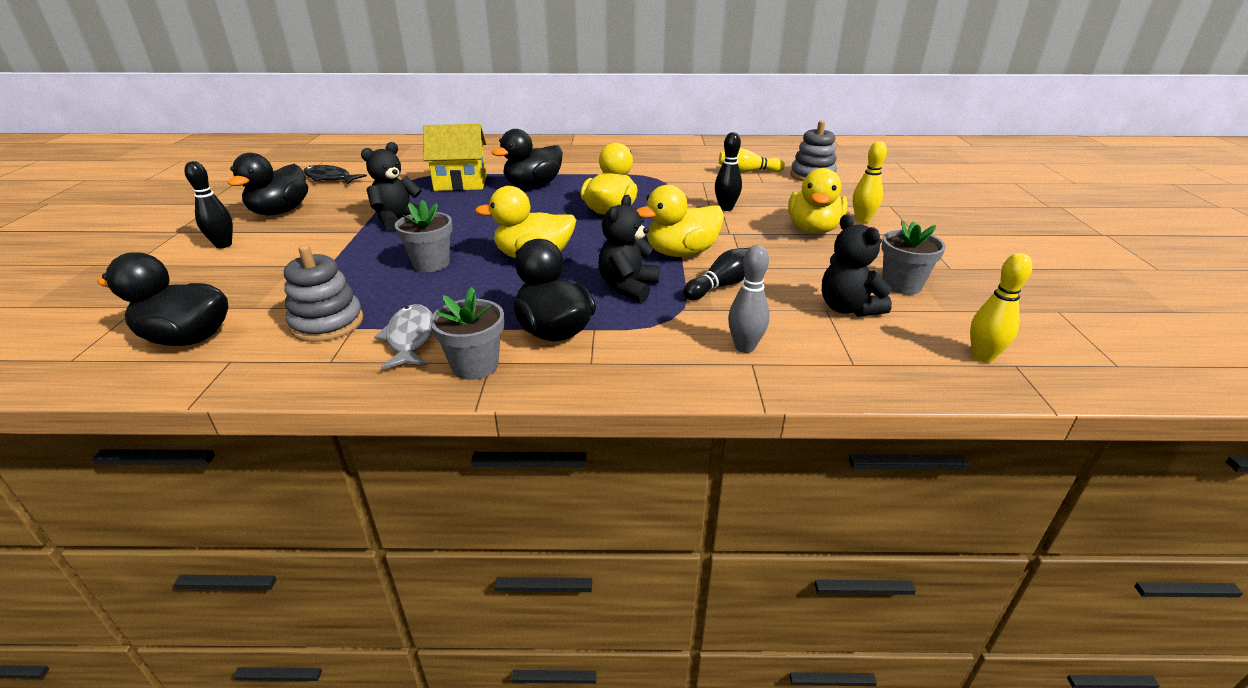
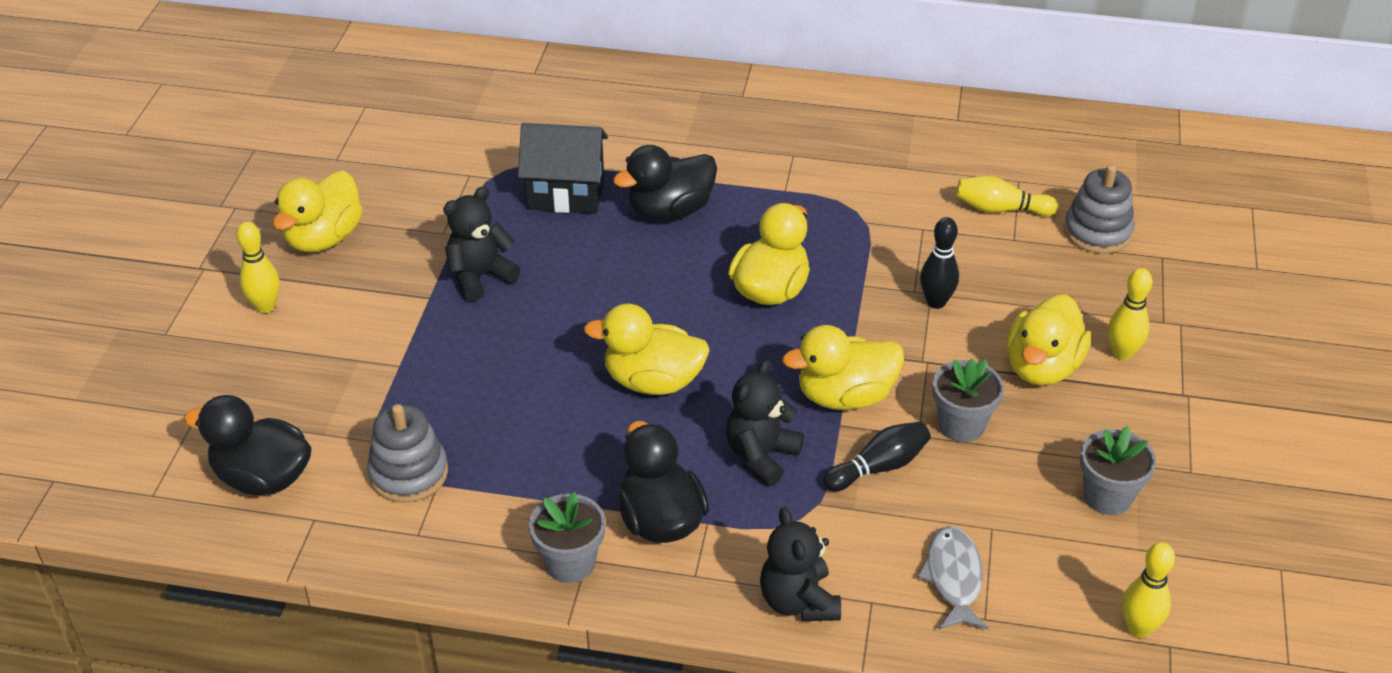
camera: 10 degrees right, 10 degrees up
(223, 245) = (265, 306): black bowling pin -> yellow bowling pin
(280, 211) = (324, 238): black duck -> yellow duck
(330, 178) = (380, 159): black fish -> none
(410, 338) = (501, 510): grey fish -> grey fish (953, 578)
(431, 264) = (524, 378): grey flower pot -> grey flower pot (961, 425)
(460, 183) = (566, 194): yellow house -> black house
(744, 347) = (871, 576): grey bowling pin -> none
(847, 308) = (1019, 529): black teddy bear -> black teddy bear (798, 601)

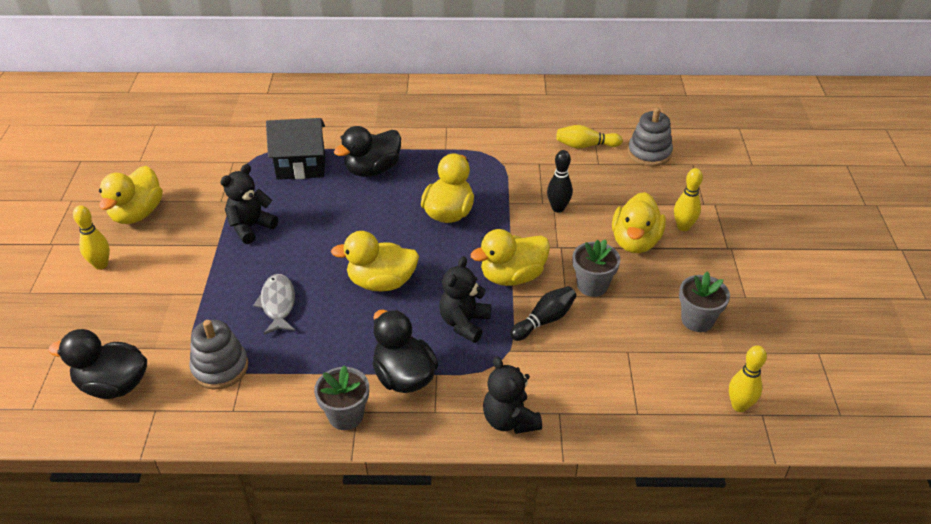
camera: 10 degrees left, 0 degrees up
(953, 578) = (610, 388): grey fish -> grey fish (278, 304)

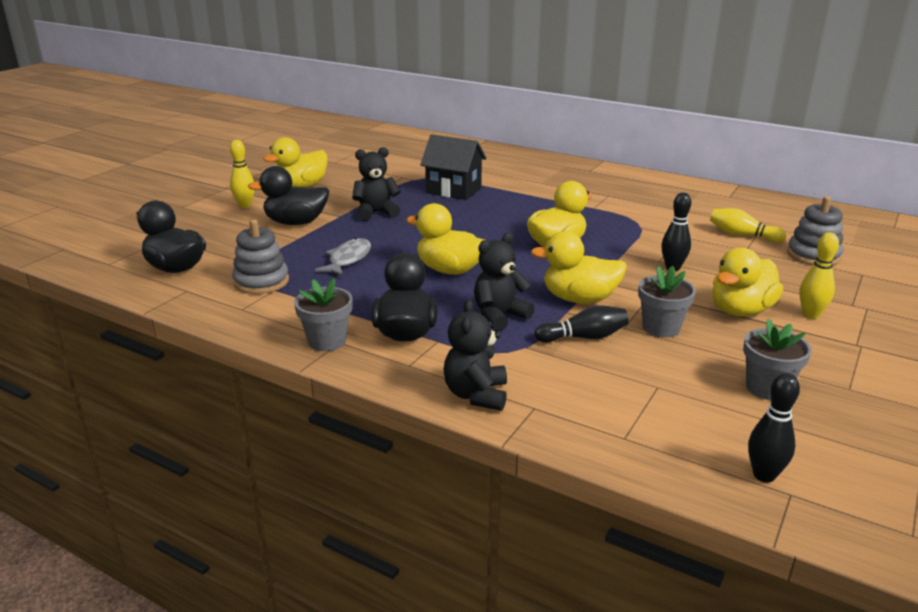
camera: 30 degrees right, 15 degrees down
(372, 170) = (513, 205): black duck -> black duck (296, 222)
(739, 406) = (764, 475): yellow bowling pin -> black bowling pin

